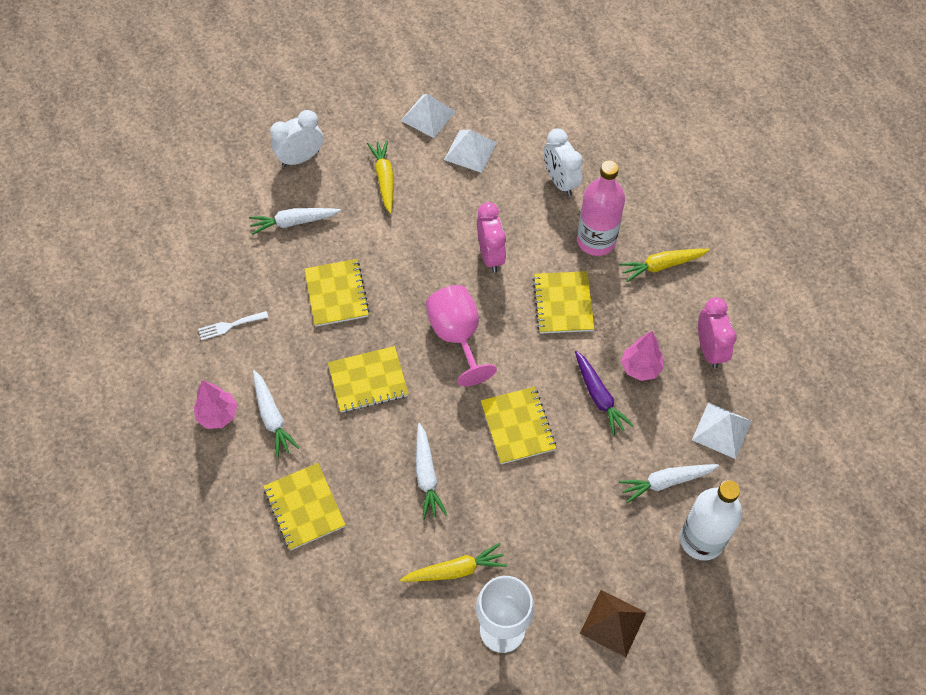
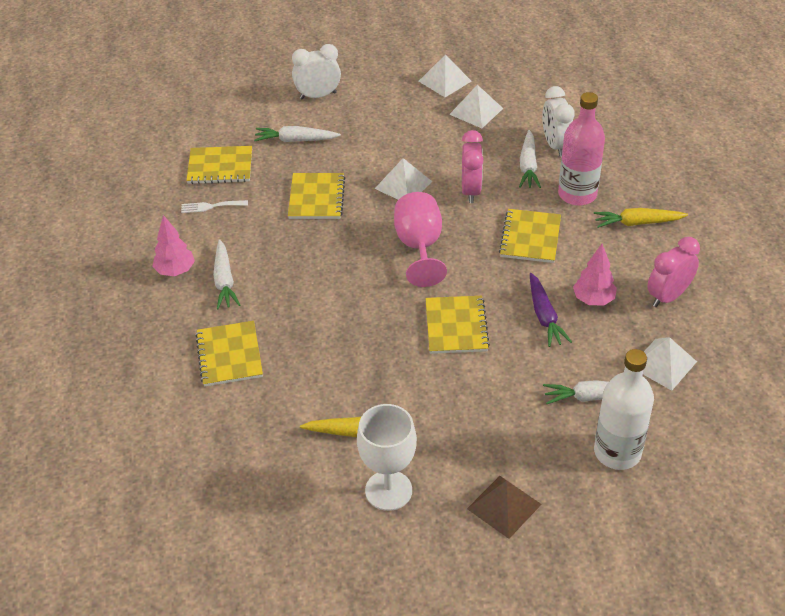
camera: 15 degrees right, 15 degrees down
(368, 380) = (323, 267): yellow notebook -> yellow notebook (220, 167)
(384, 179) = (389, 121): yellow carrot -> none
(420, 260) = (403, 185): none -> white pyramid
(426, 475) = (354, 350): white carrot -> white carrot (528, 166)
(709, 350) = (668, 296): pink clock -> pink clock turned 135 degrees counterclockwise

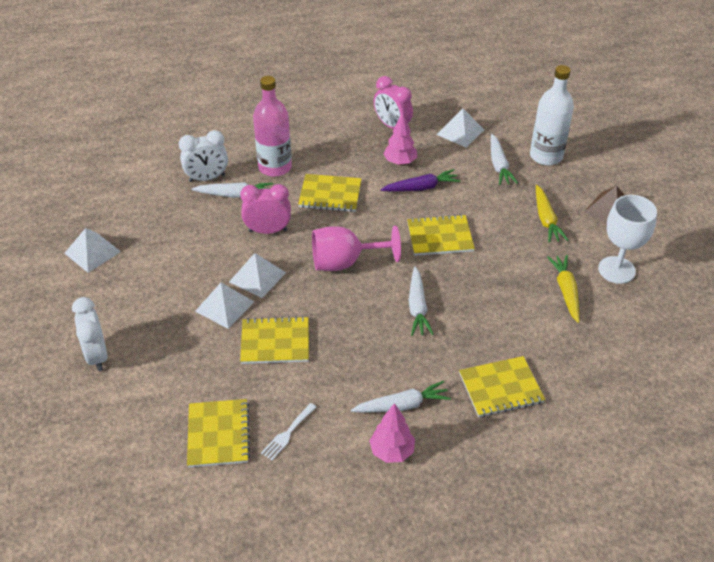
camera: 95 degrees left, 0 degrees up
(211, 206) = (287, 433): white fork -> white fork turned 45 degrees clockwise
(296, 140) = (177, 368): white carrot -> white carrot (417, 307)
(476, 111) = (148, 229): white pyramid -> white pyramid (224, 306)
(637, 223) = (311, 136): yellow carrot -> yellow carrot (546, 219)

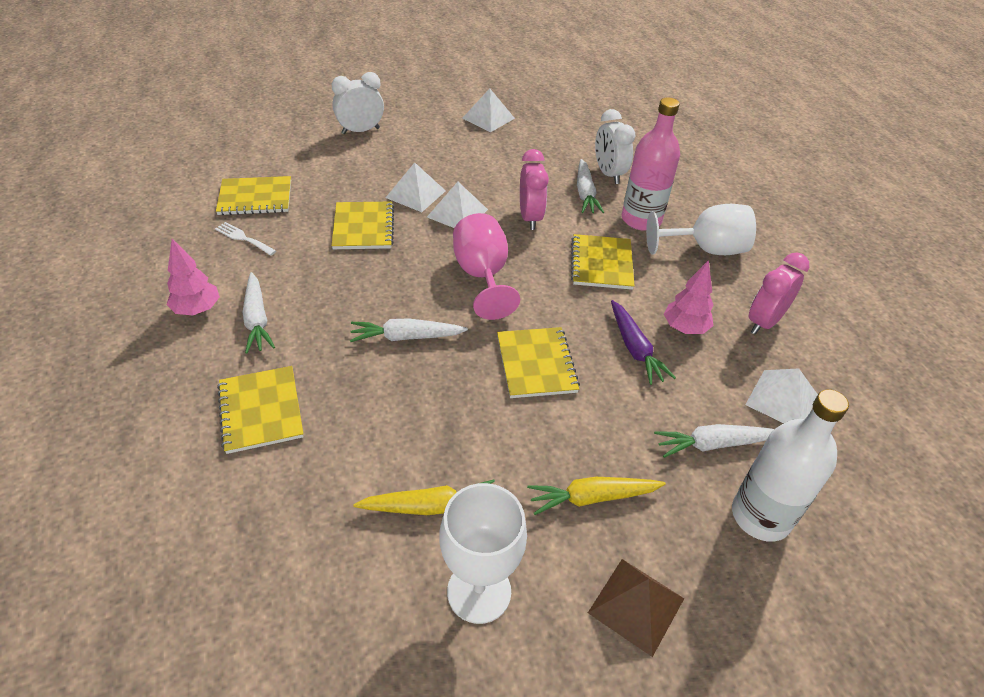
camera: 85 degrees right, 0 degrees up
(314, 139) = (705, 249): none -> white goblet

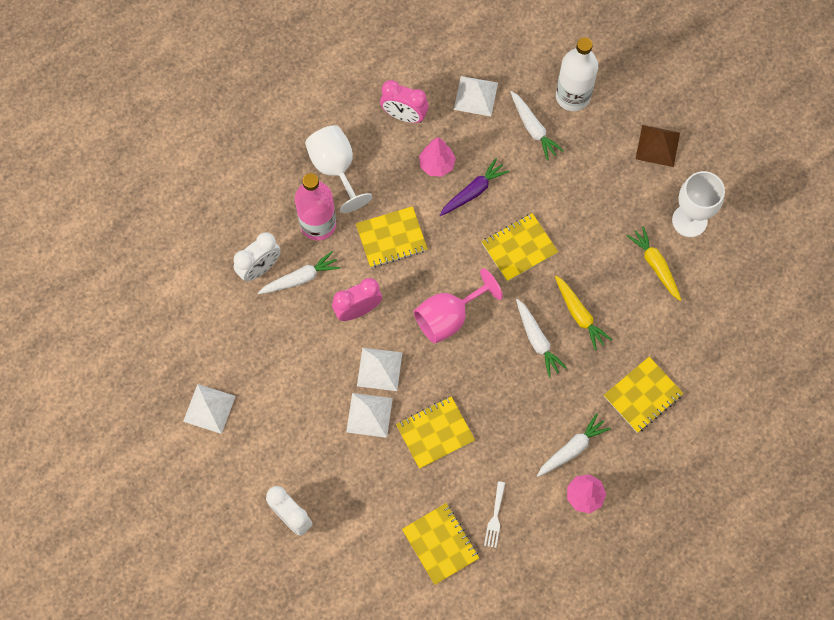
camera: 110 degrees left, 25 degrees up
(592, 498) = (605, 184): yellow carrot -> yellow carrot (579, 315)

